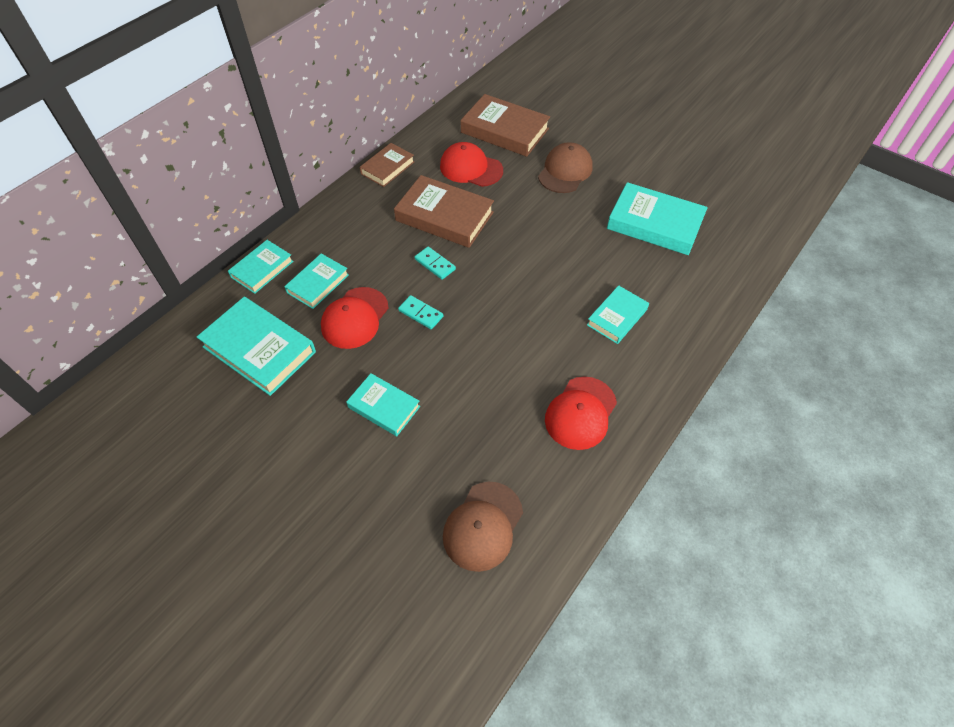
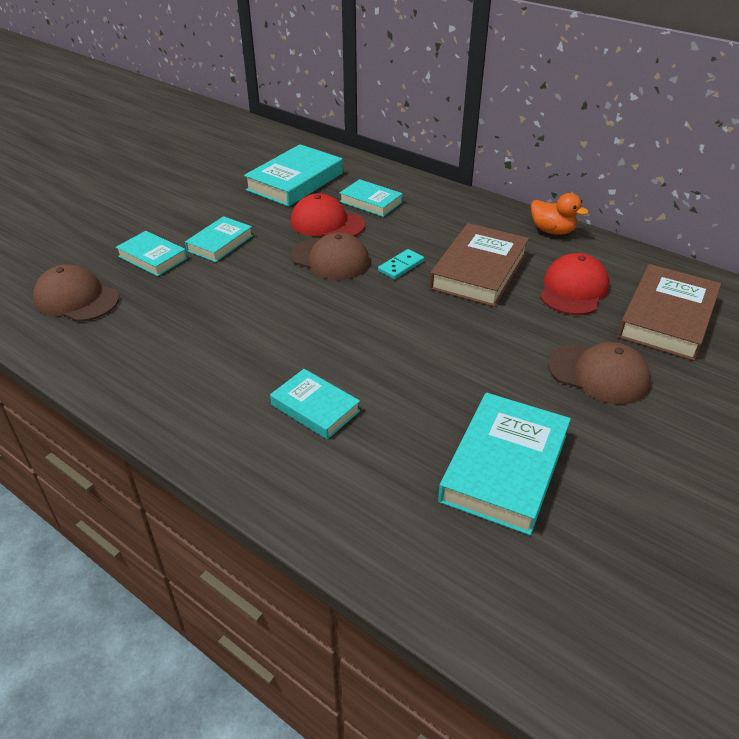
camera: 90 degrees right, 15 degrees down
(262, 269) = (388, 175): turquoise book -> turquoise book (152, 257)
(387, 168) = (552, 231): brown book -> orange duck
(420, 313) = (330, 259): turquoise domino -> brown cap
(580, 413) = (178, 366): red cap -> none

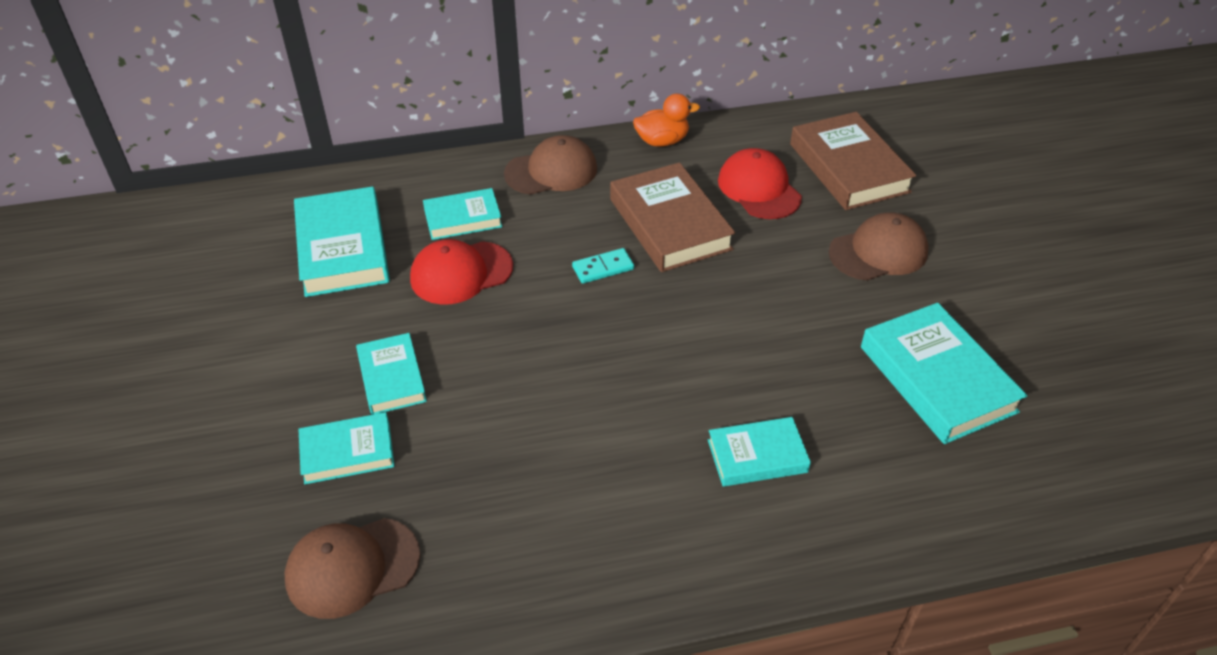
camera: 50 degrees left, 5 degrees up
(330, 259) = (531, 309): brown cap -> brown cap (551, 171)
(401, 266) = (603, 268): turquoise domino -> turquoise domino turned 75 degrees clockwise

